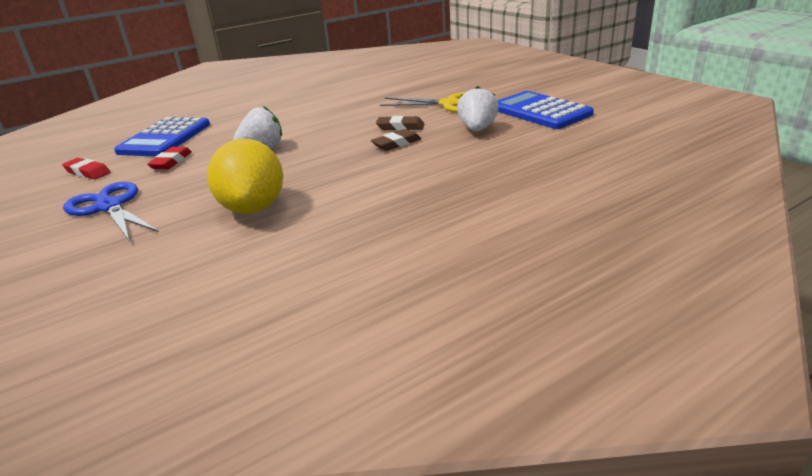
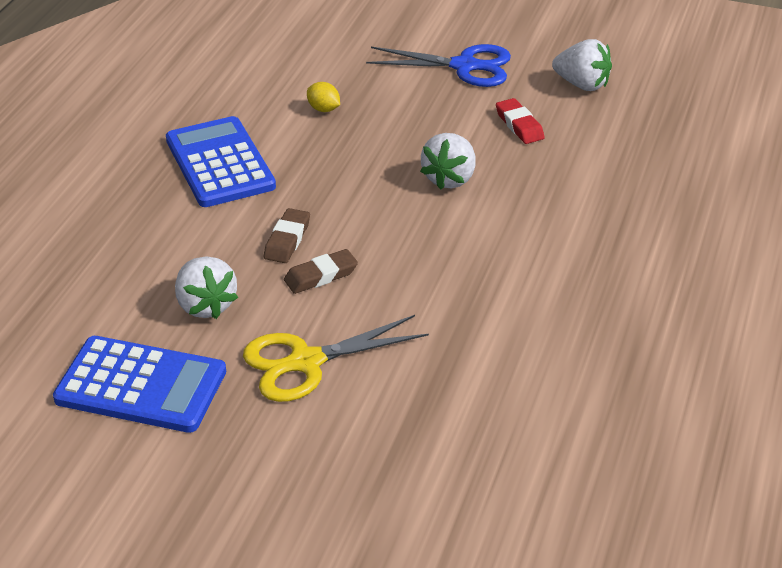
camera: 140 degrees right, 10 degrees up
(88, 172) = (582, 84): red eraser -> white strawberry
(165, 138) = (611, 152): blue calculator -> blue calculator (219, 163)
(253, 208) = (323, 109): yellow lemon -> yellow lemon, size x0.41

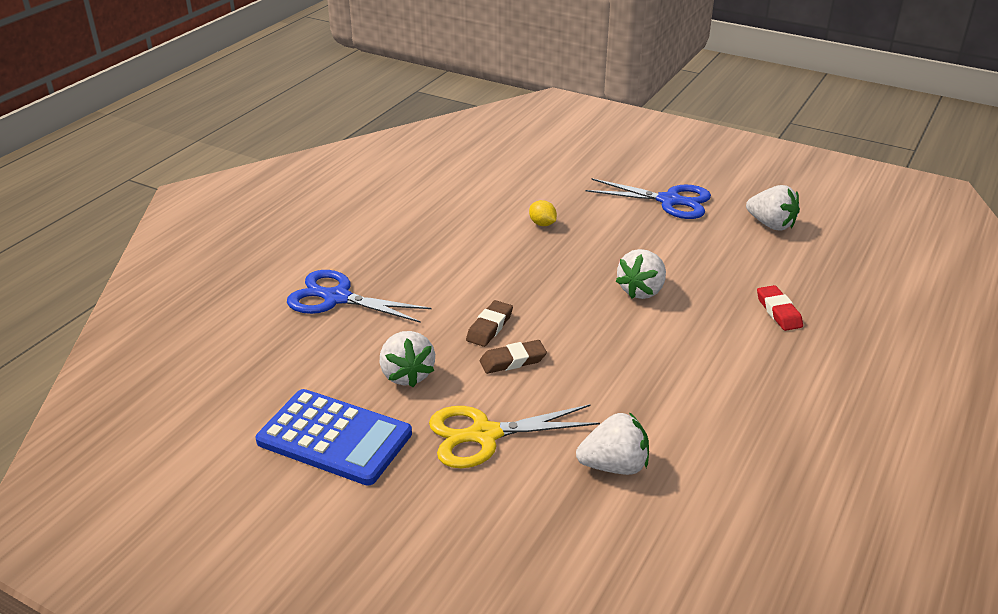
camera: 10 degrees right, 5 degrees down
(103, 225) = (337, 298): none -> blue scissors
(219, 163) = (445, 258): blue calculator -> none
(451, 378) = (614, 466): none -> white strawberry
(519, 125) = (710, 252): red eraser -> red eraser (778, 312)

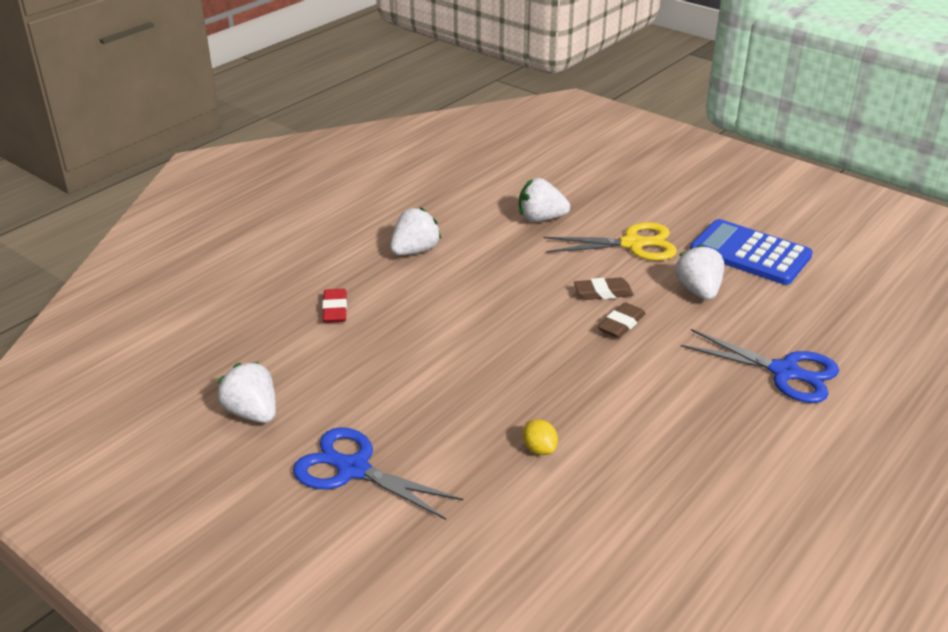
camera: 170 degrees left, 0 degrees up
(641, 291) = (456, 345): white strawberry -> white strawberry (415, 251)

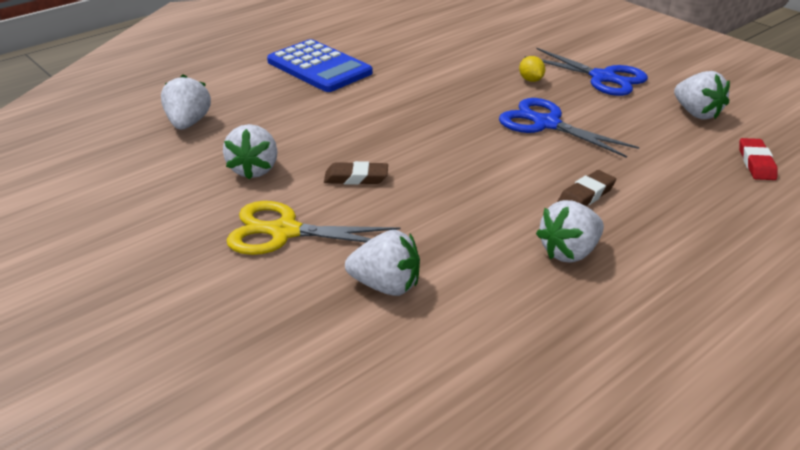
camera: 170 degrees left, 0 degrees up
(335, 309) = (653, 188): red eraser -> red eraser (756, 163)
(539, 449) = (465, 76): yellow lemon -> yellow lemon (531, 80)
(621, 324) = (355, 147): brown eraser -> brown eraser (586, 195)
(750, 253) = (155, 205): blue calculator -> blue calculator (319, 67)
(784, 372) = (242, 101): blue scissors -> blue scissors (546, 124)
(810, 335) = (188, 123): none -> white strawberry

